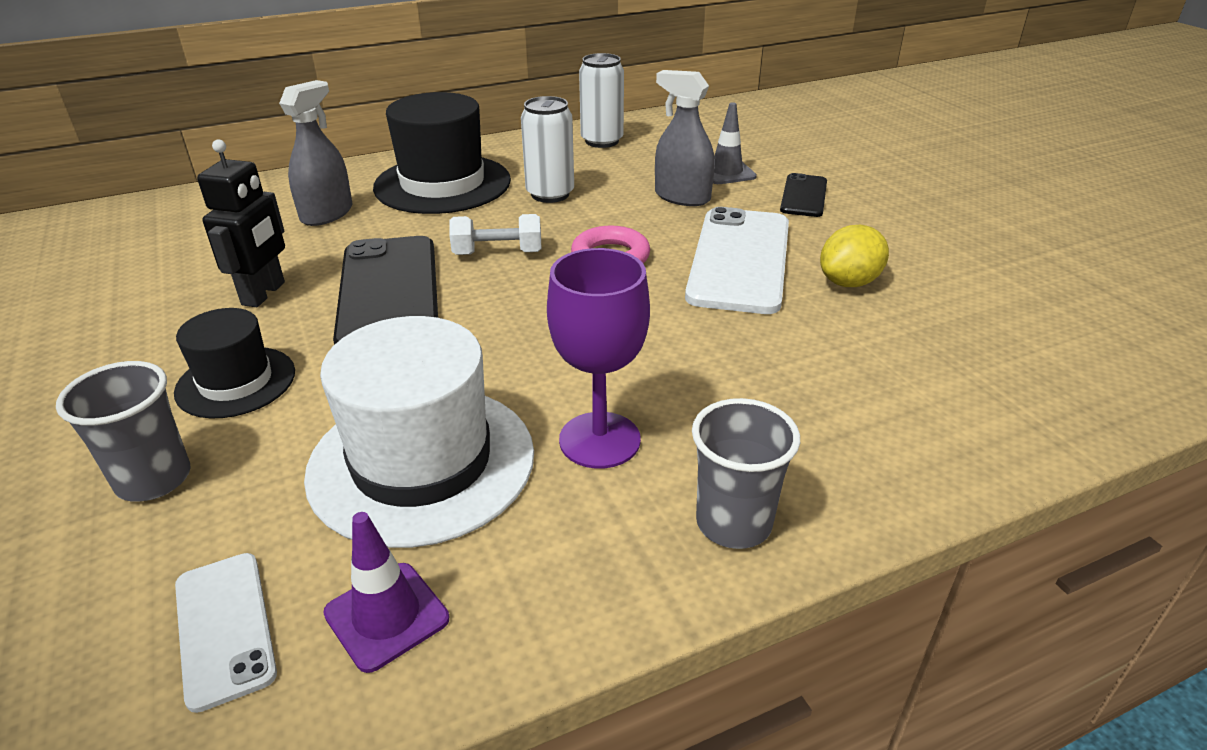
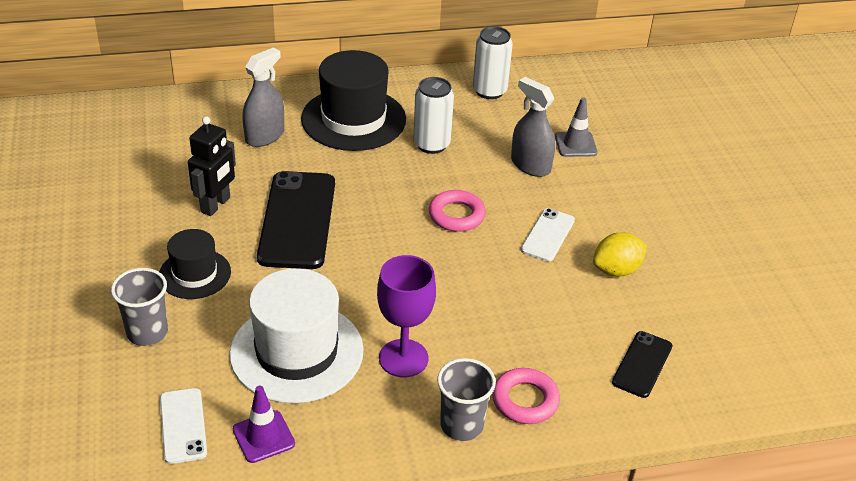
camera: 10 degrees right, 5 degrees up
(498, 253) = (378, 197): white dumbbell -> none
(739, 260) = (547, 235): white phone -> white phone, size x0.53
(804, 196) = (625, 181): black phone -> black phone (642, 364)
(815, 465) = (525, 400): none -> pink ring

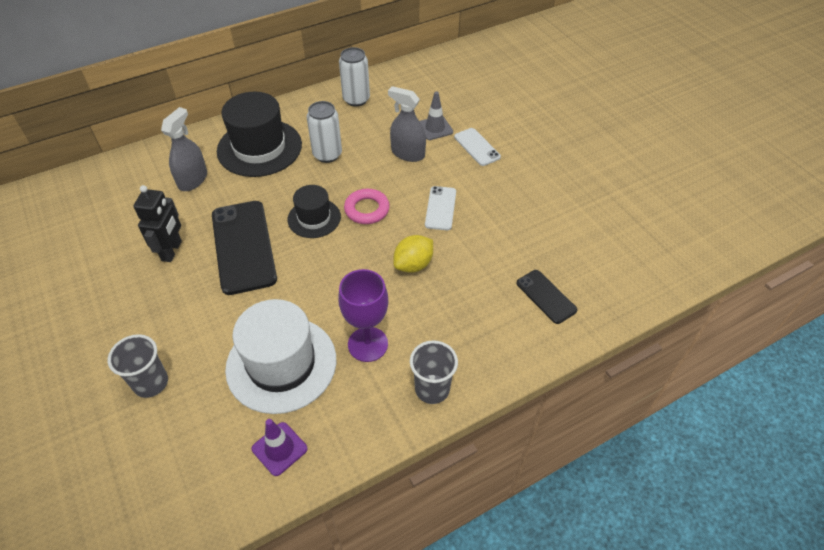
camera: 15 degrees left, 10 degrees up
(183, 425) = (209, 460): white phone -> white phone (477, 147)
(195, 274) = (174, 318): black hat -> black hat (314, 218)
(525, 400) = (472, 353): pink ring -> none
(616, 270) = (500, 223): yellow lemon -> yellow lemon (413, 265)
(642, 364) = (546, 296): black phone -> black phone turned 45 degrees counterclockwise

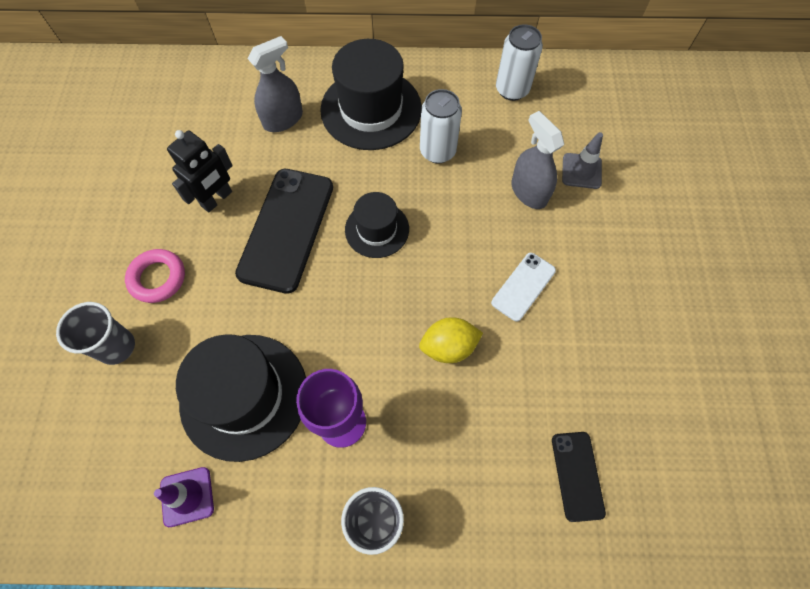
camera: 30 degrees right, 15 degrees up
(281, 364) = (244, 395): white hat -> black hat
(367, 209) = (439, 246): pink ring -> pink ring (158, 278)
(477, 147) = (617, 221): white phone -> none

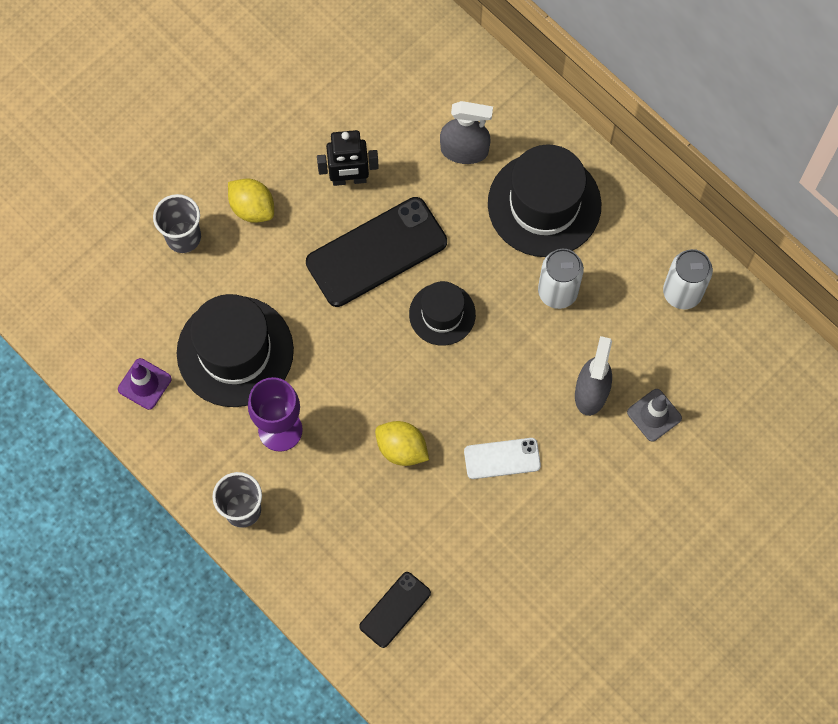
camera: 45 degrees right, 5 degrees up
(158, 278) = (252, 208): pink ring -> yellow lemon

